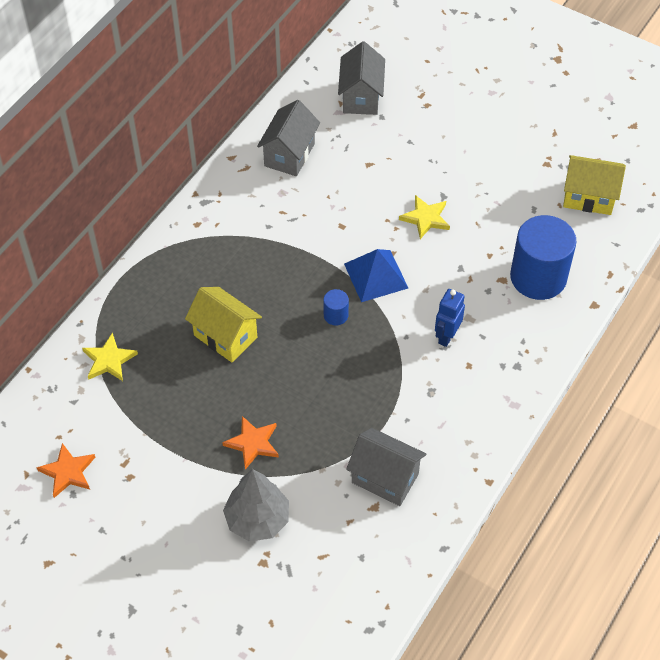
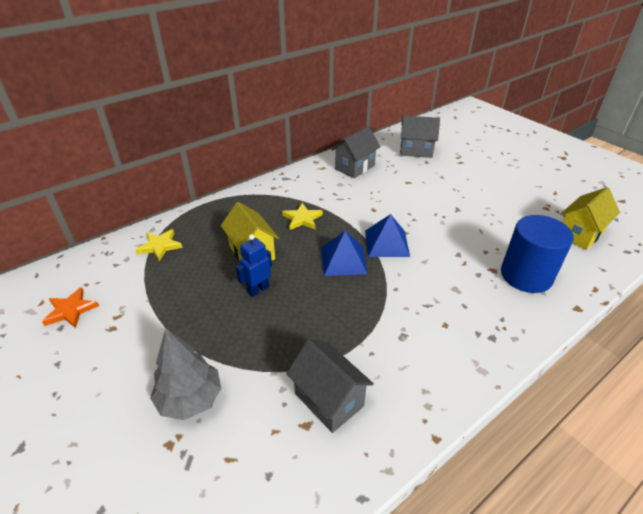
camera: 20 degrees right, 15 degrees down
(253, 443) = (226, 332): orange star -> none
(336, 315) = (343, 260): blue cylinder -> blue pyramid
(361, 97) = (416, 151): grey house -> grey house turned 75 degrees clockwise
(425, 218) = (439, 218): yellow star -> yellow star (302, 219)
(446, 336) = (431, 297): blue robot -> blue robot (258, 289)
(588, 197) = (580, 234): yellow house -> yellow house turned 75 degrees counterclockwise

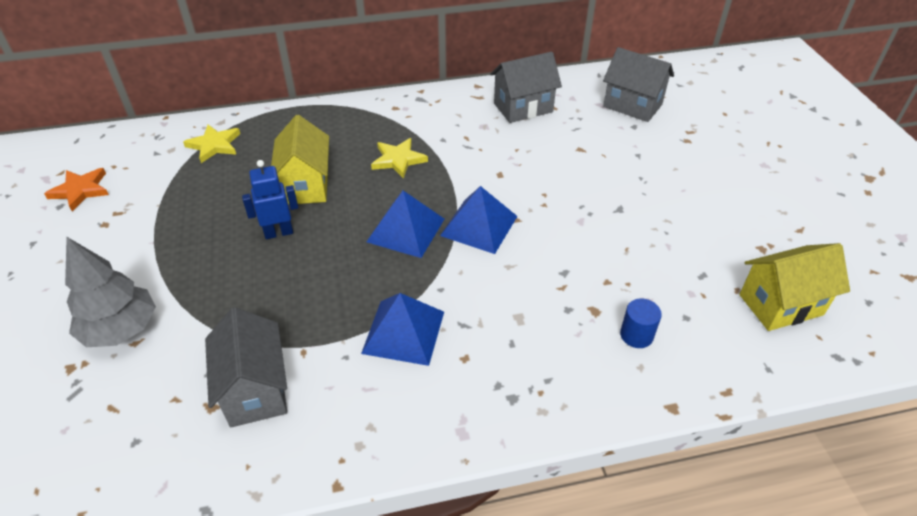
camera: 25 degrees right, 5 degrees up
(395, 323) = (403, 332): none -> blue pyramid
(526, 275) = (636, 335): blue cylinder -> blue cylinder, size x0.43

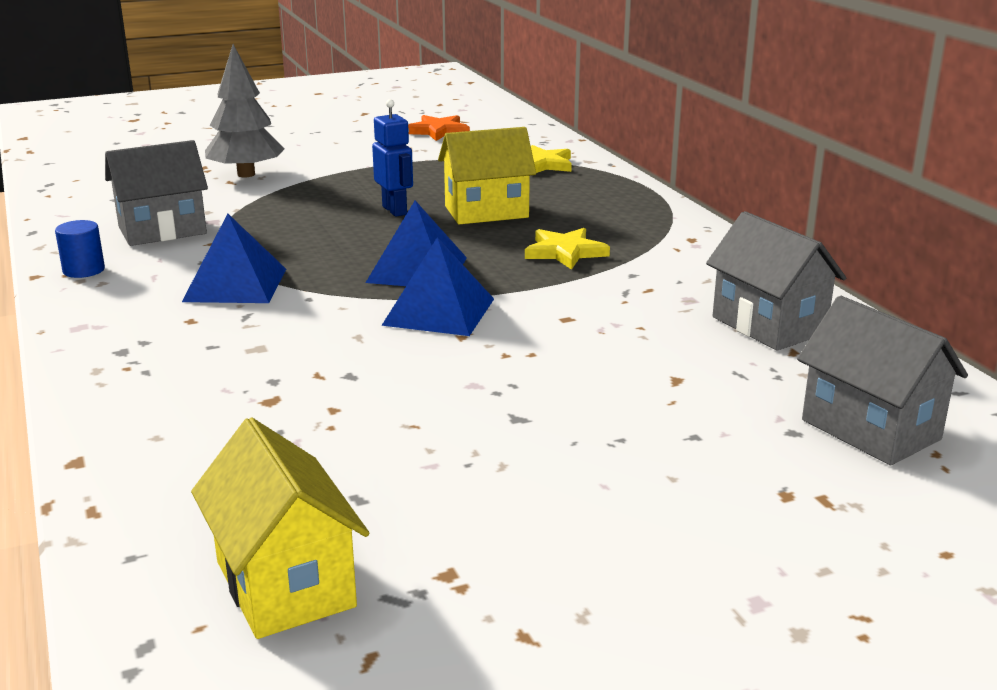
camera: 80 degrees right, 20 degrees down
(632, 105) = (870, 430): grey house -> grey house turned 60 degrees counterclockwise
(636, 335) = (218, 433): blue cylinder -> blue cylinder (84, 270)

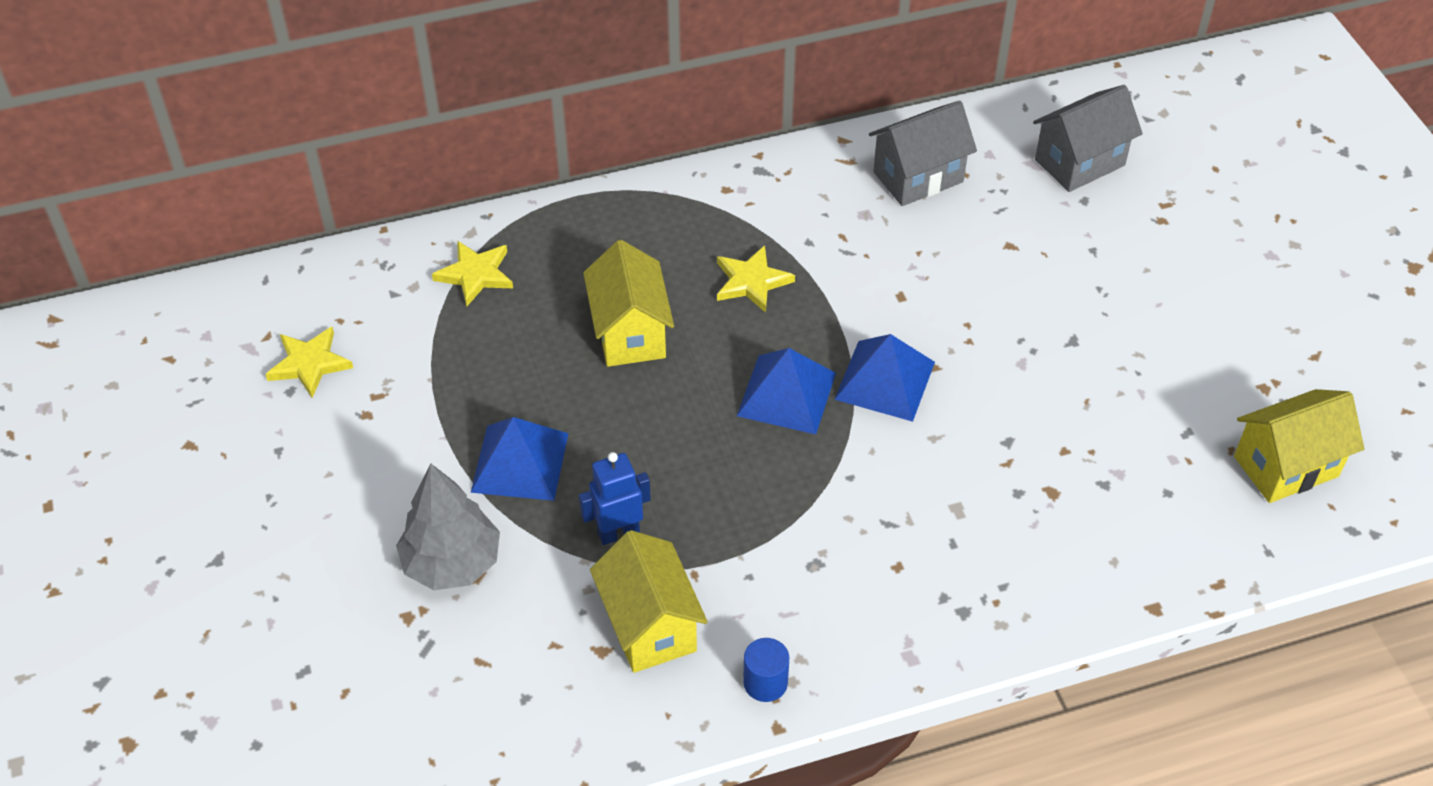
camera: 85 degrees left, 25 degrees up
(162, 230) = (649, 626): grey house -> yellow house
(235, 285) = (815, 539): blue pyramid -> blue pyramid (520, 462)
(395, 210) = (613, 410): blue robot -> blue robot (618, 532)
(438, 131) = (309, 364): orange star -> yellow star

